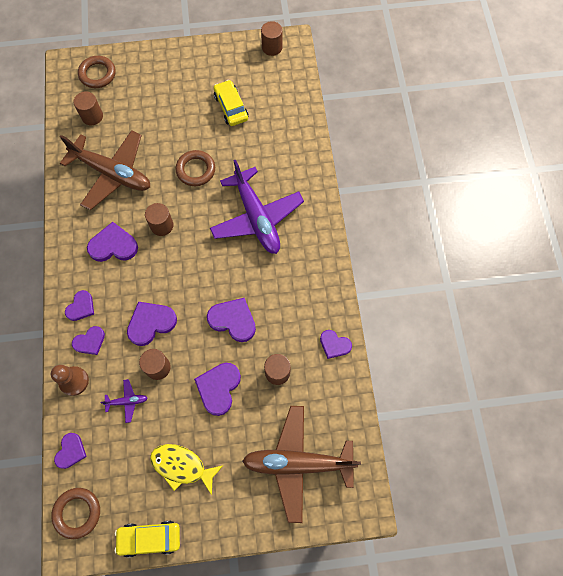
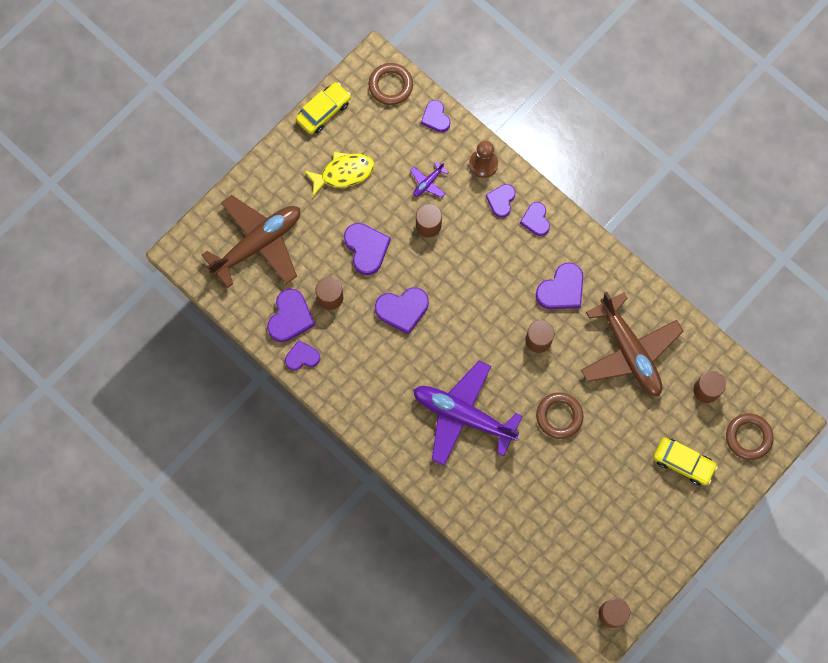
camera: 140 degrees right, 5 degrees up
(112, 173) = (629, 351): brown plane -> brown plane turned 105 degrees counterclockwise
(151, 323) = (467, 253): purple heart -> purple heart (290, 317)
(231, 107) = (588, 509): yellow car -> yellow car (683, 463)

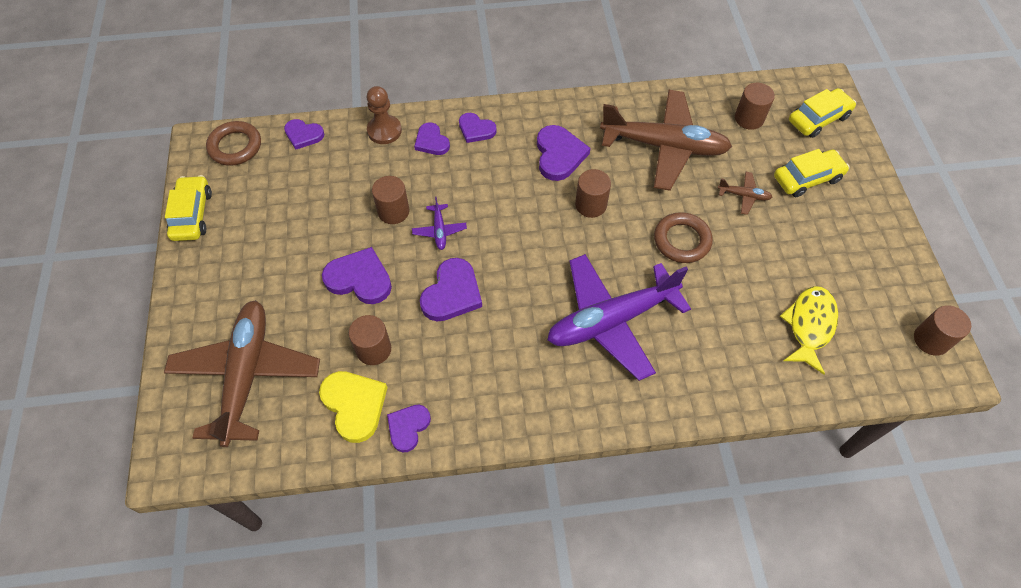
camera: 50 degrees left, 15 degrees down
(290, 317) = (354, 405): purple heart -> yellow heart
(343, 173) = (267, 242): yellow fish -> yellow fish (809, 326)
(428, 183) = (354, 183): purple plane -> purple plane (439, 230)
(631, 431) = (744, 196): none -> brown plane
(748, 437) = (818, 119): brown ring -> yellow car

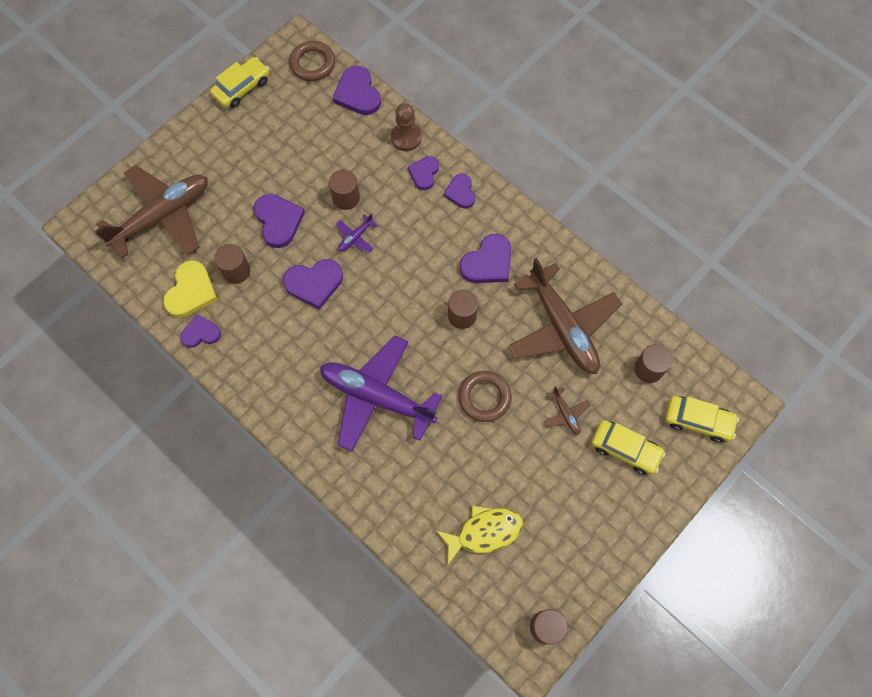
camera: 50 degrees right, 10 degrees up
(303, 135) = (358, 93): purple heart -> purple heart, size x1.56

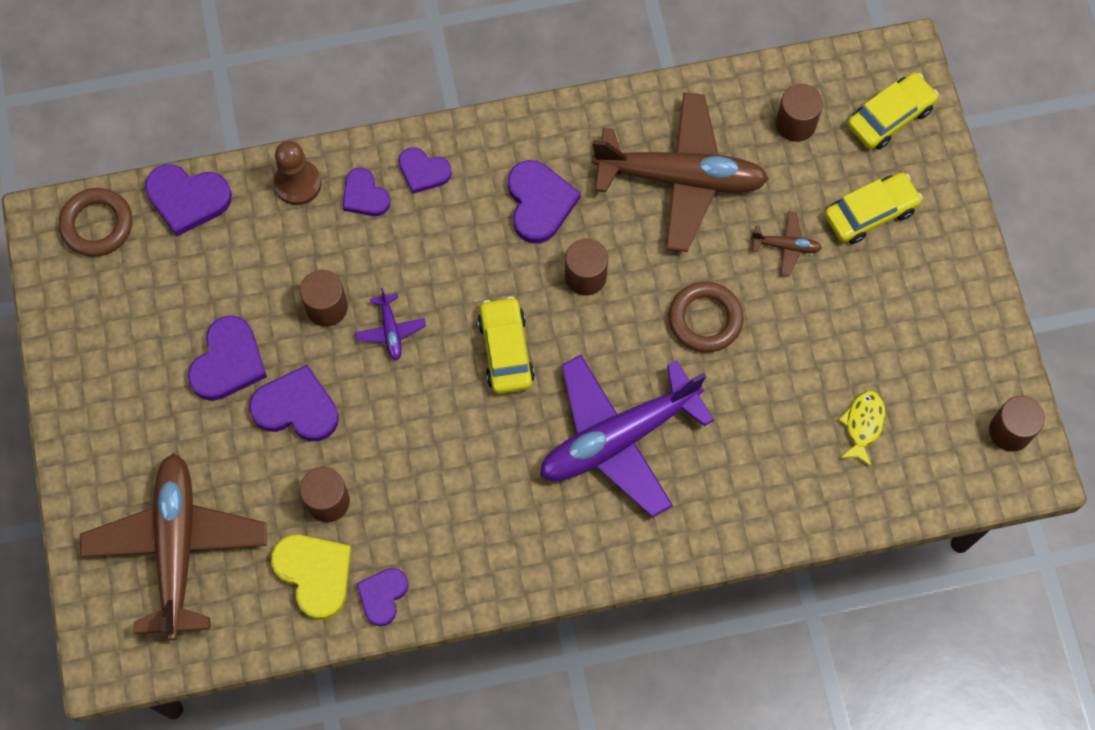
camera: 55 degrees left, 0 degrees up
(242, 87) = (61, 333): yellow car -> yellow car (506, 350)
(314, 283) = (416, 418): purple heart -> purple heart (228, 362)
(484, 532) = (863, 425): yellow fish -> yellow fish, size x0.66

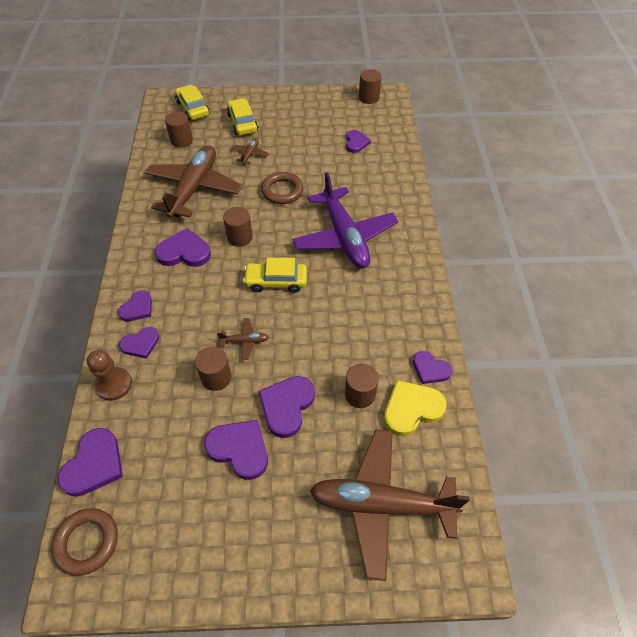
camera: 80 degrees left, 15 degrees down
(391, 330) = (245, 341): purple plane -> brown plane
(863, 425) = (356, 143): yellow fish -> purple heart

